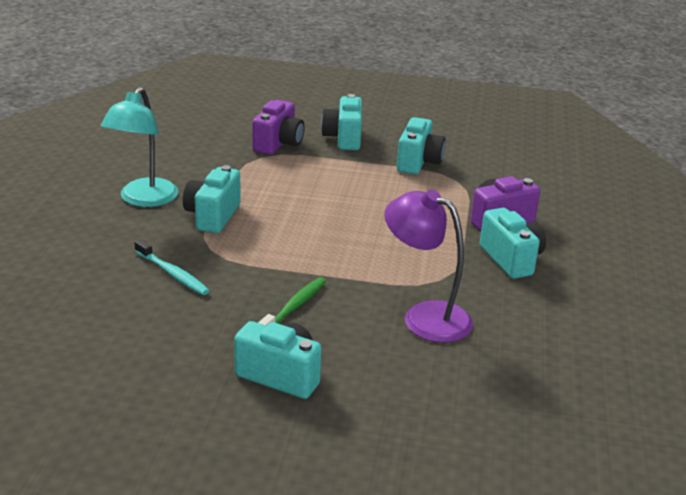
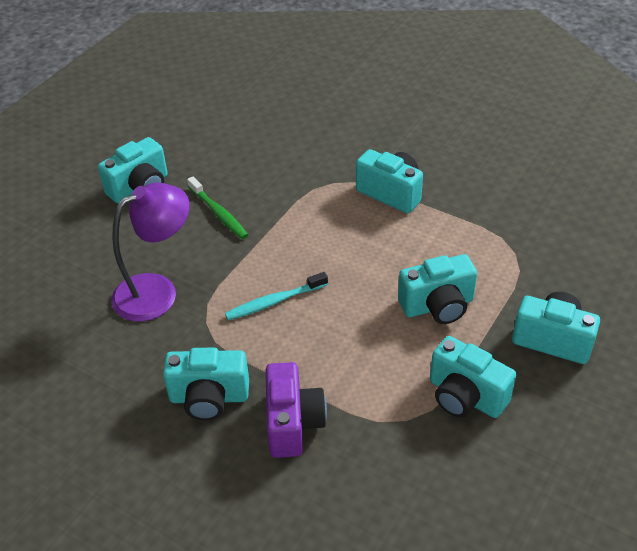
camera: 115 degrees right, 15 degrees up
(143, 199) = (439, 155): turquoise lamp -> none
(172, 273) = (304, 155): turquoise toothbrush -> turquoise toothbrush (274, 301)
(278, 144) = (546, 273): purple camera -> none
(341, 180) = (437, 306): none -> turquoise camera

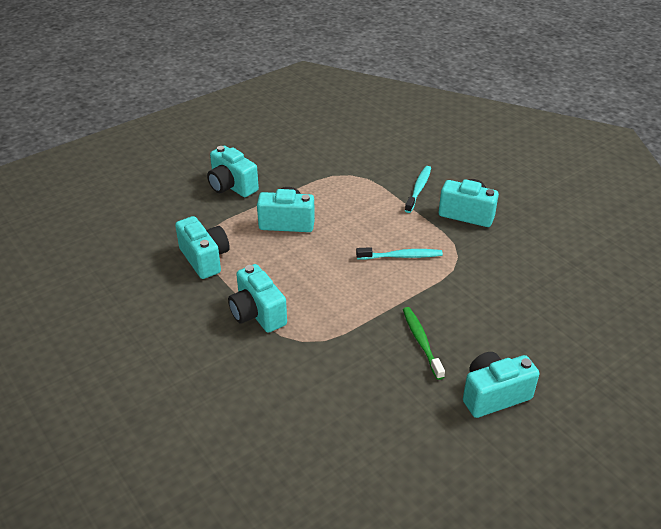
camera: 160 degrees left, 5 degrees down
(157, 291) = (491, 289): purple lamp -> none
(293, 423) = (418, 189): purple camera -> turquoise toothbrush
(465, 396) = (308, 175): turquoise camera -> turquoise camera (205, 259)

